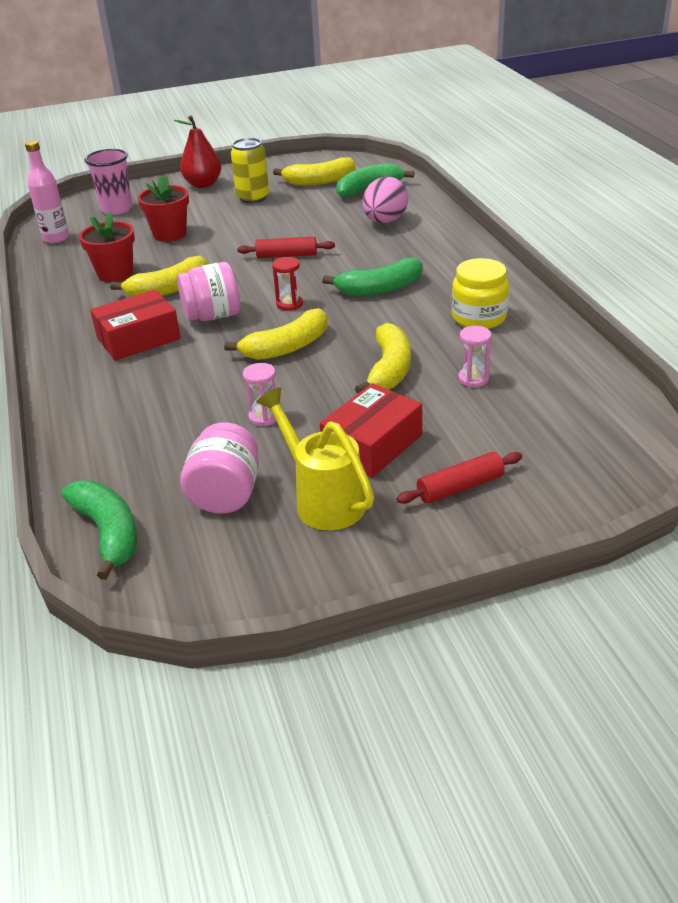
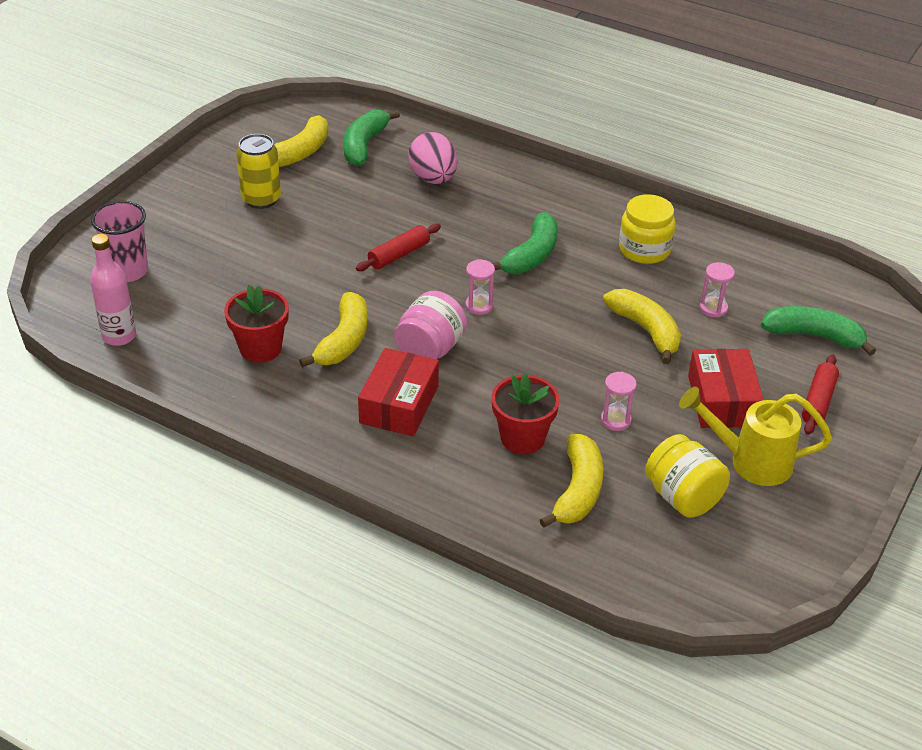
camera: 45 degrees left, 5 degrees up
(108, 533) = (649, 576): green banana -> green banana (814, 336)
(170, 234) = (242, 278): red flower pot -> red flower pot (522, 438)
(203, 184) = (178, 202): red pear -> none
(226, 494) = (683, 497): pink jar -> yellow jar
(287, 347) = (540, 349): yellow banana -> yellow banana (578, 490)
(289, 304) = (479, 306): red hourglass -> pink hourglass

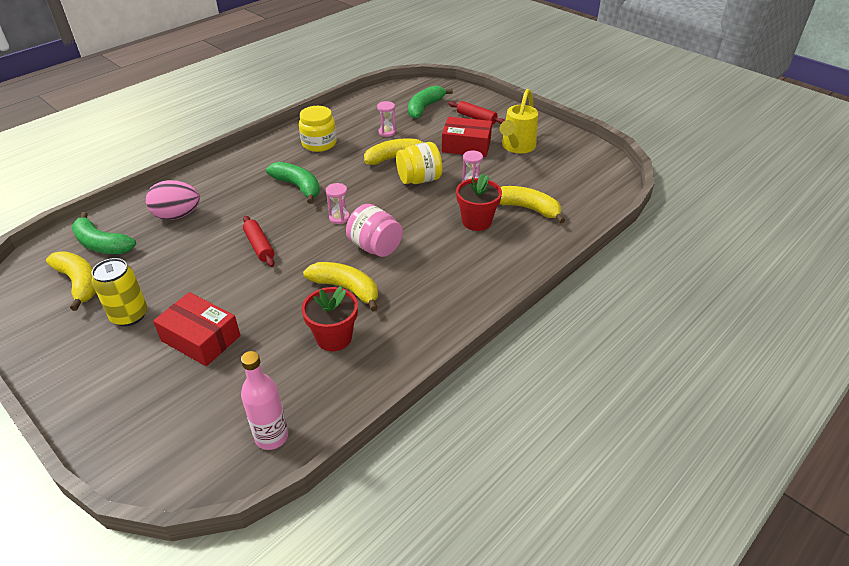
camera: 75 degrees left, 0 degrees up
(128, 271) = (174, 423): pink cup -> none
(399, 404) = (427, 270): red box -> red box (201, 338)
(683, 497) = (539, 174): yellow jar -> yellow jar (419, 179)

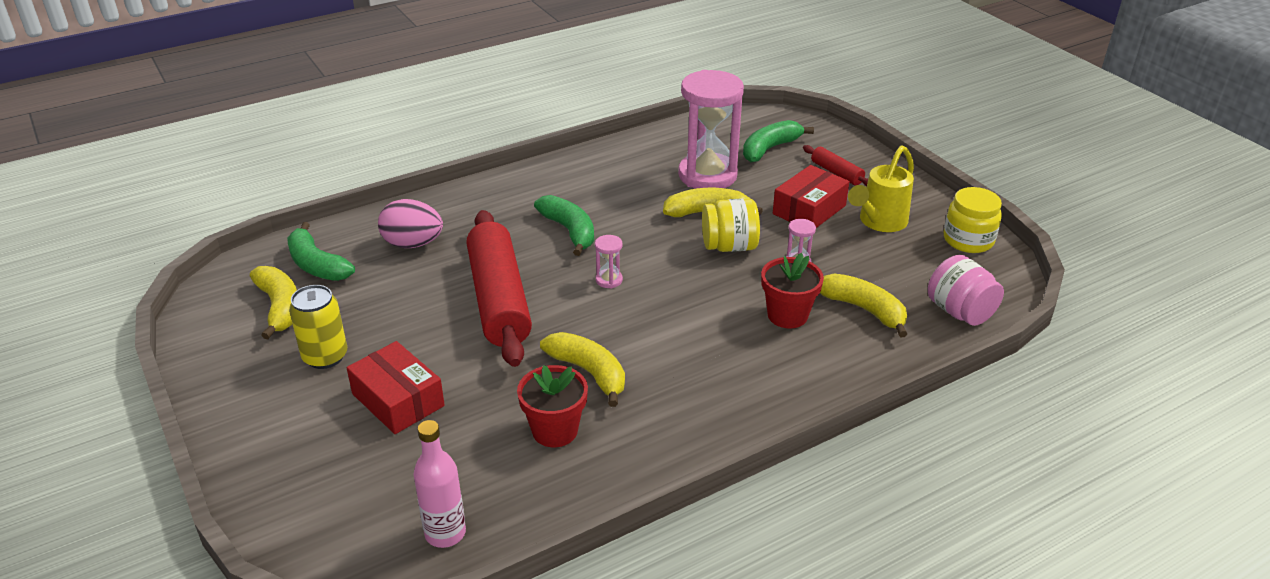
camera: 15 degrees right, 5 degrees down
(259, 246) = (499, 299): red rolling pin -> red rolling pin, size x2.22
(319, 144) = (614, 178): yellow jar -> yellow jar (968, 240)
(375, 247) = (642, 326): pink jar -> pink jar (959, 312)
(387, 132) = (707, 175): pink hourglass -> pink hourglass, size x2.50
(466, 146) = (809, 210): red box -> red box turned 75 degrees counterclockwise

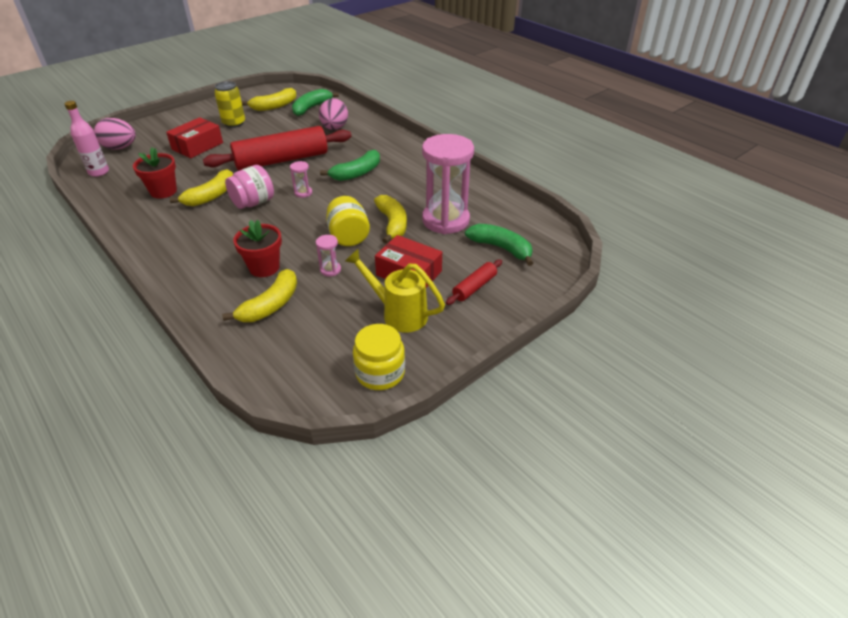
camera: 80 degrees right, 5 degrees up
(347, 515) = (120, 148): none -> pink egg
(959, 312) = (267, 362): pink jar -> pink jar (253, 203)

